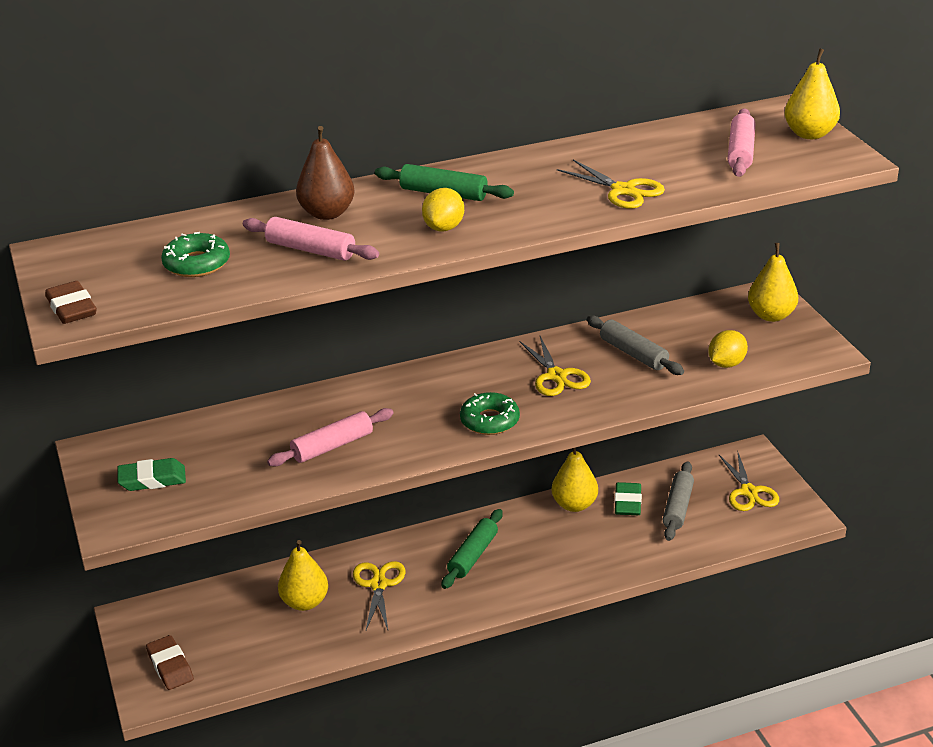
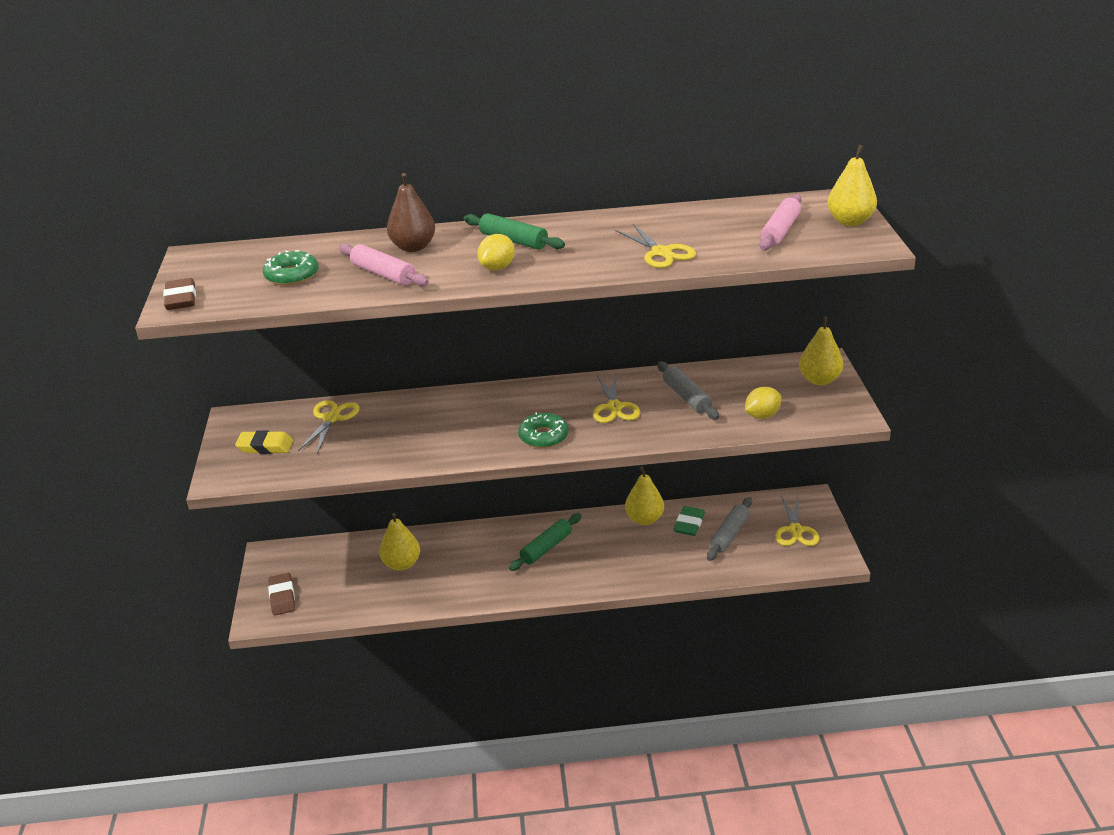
camera: 15 degrees right, 0 degrees up
(152, 479) = (265, 446): green eraser -> yellow eraser
(332, 446) = (411, 439): pink rolling pin -> none
(378, 584) = (463, 559): yellow scissors -> yellow scissors (331, 418)

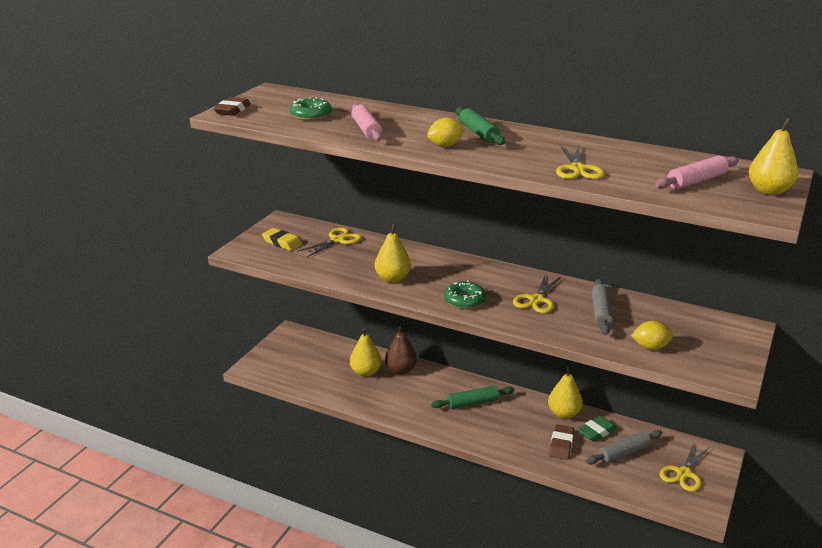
camera: 30 degrees right, 5 degrees down
(282, 597) = (275, 361): brown eraser -> brown eraser (561, 445)
(413, 247) = (406, 120): brown pear -> brown pear (400, 370)
(819, 380) = (729, 339): yellow pear -> yellow pear (392, 279)

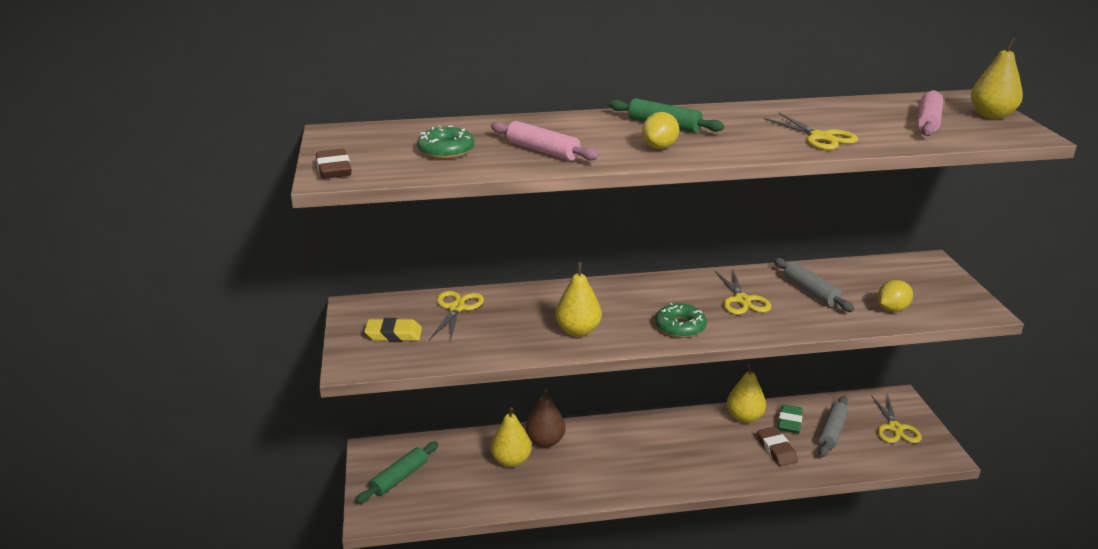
camera: 35 degrees left, 0 degrees up
(472, 403) = (654, 444): green rolling pin -> green rolling pin (399, 478)

